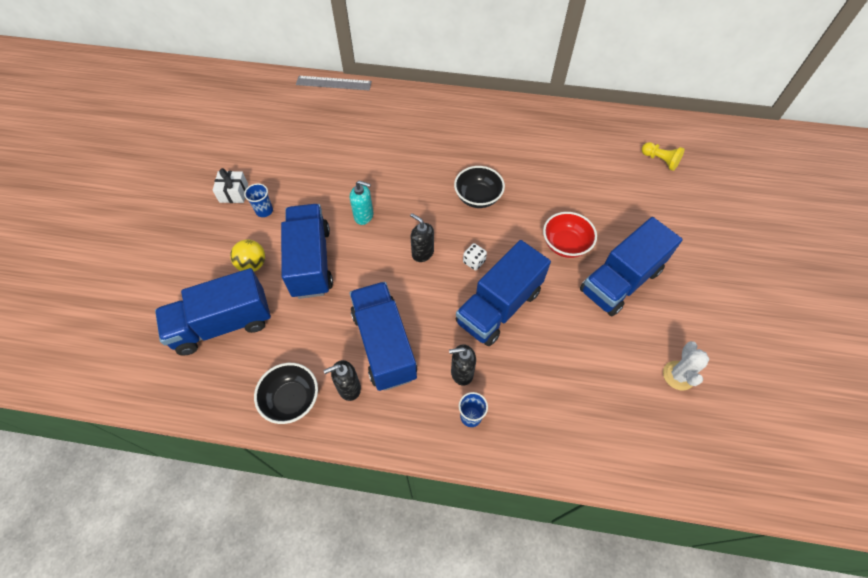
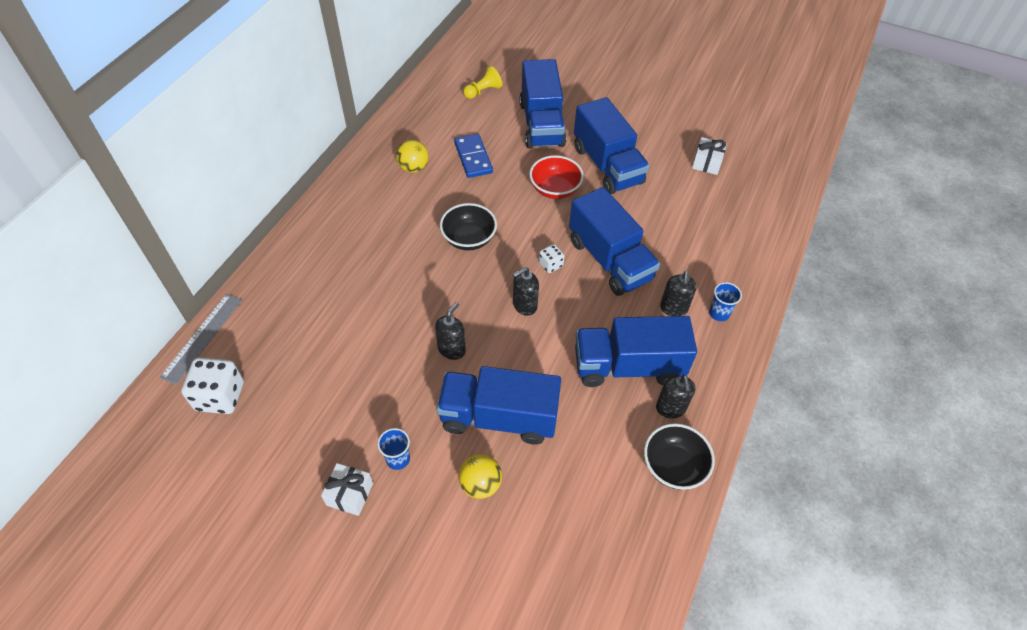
camera: 75 degrees left, 5 degrees down
(223, 324) = (559, 530): blue truck -> blue truck (541, 124)
(292, 107) = (220, 396): none -> white dice
(364, 216) = (452, 349): turquoise soap dispenser -> black soap dispenser
(537, 141) = (413, 167): none -> yellow ball
(571, 176) = (473, 158): none -> blue domino
(678, 375) = (706, 163): white cactus -> white gift

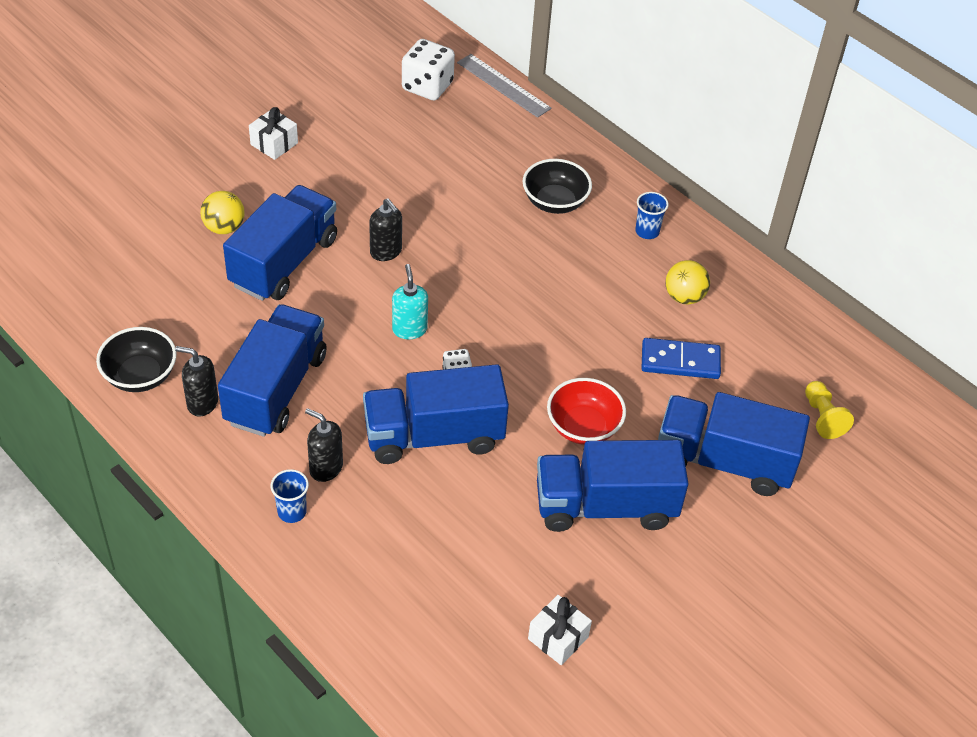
camera: 110 degrees right, 5 degrees down
(398, 459) = (287, 181): blue cup -> blue cup (647, 231)
(469, 238) = (536, 313): black bowl -> black bowl (555, 202)
(524, 305) = (409, 329): black soap dispenser -> turquoise soap dispenser

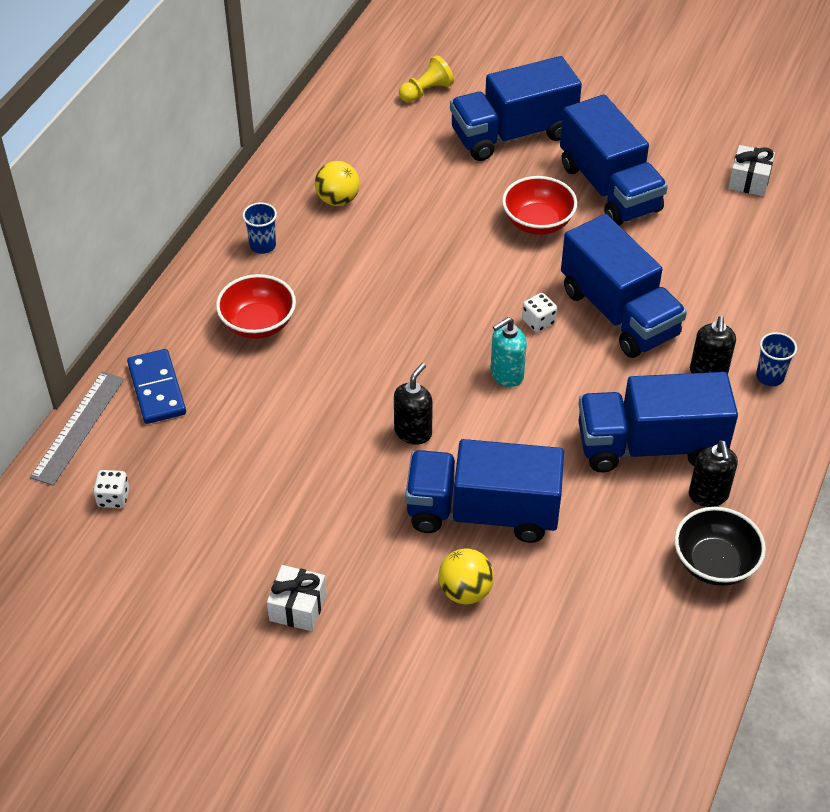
camera: 110 degrees left, 0 degrees up
(427, 86) = (113, 498): white dice -> white dice, size x0.52
(555, 202) = (258, 324): black bowl -> red bowl
(680, 361) = (420, 183): blue domino -> blue domino (157, 389)
(724, 461) = (513, 134): blue truck -> blue truck turned 75 degrees clockwise

